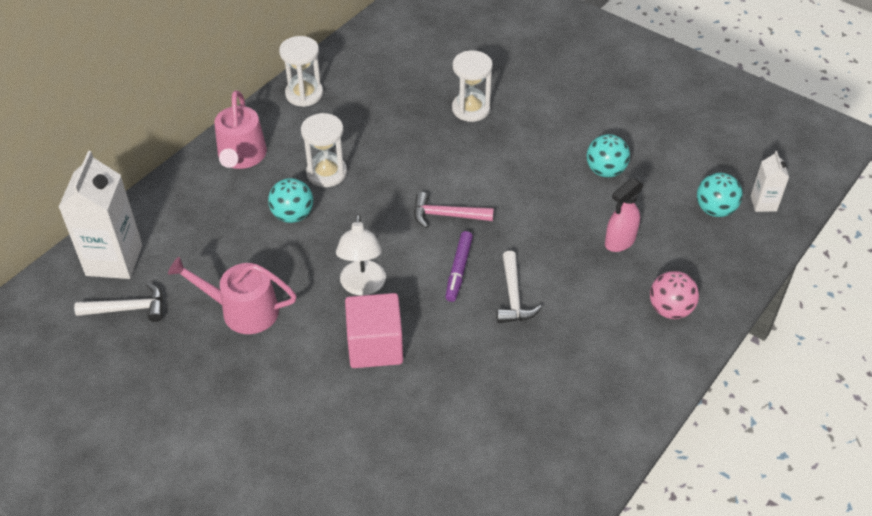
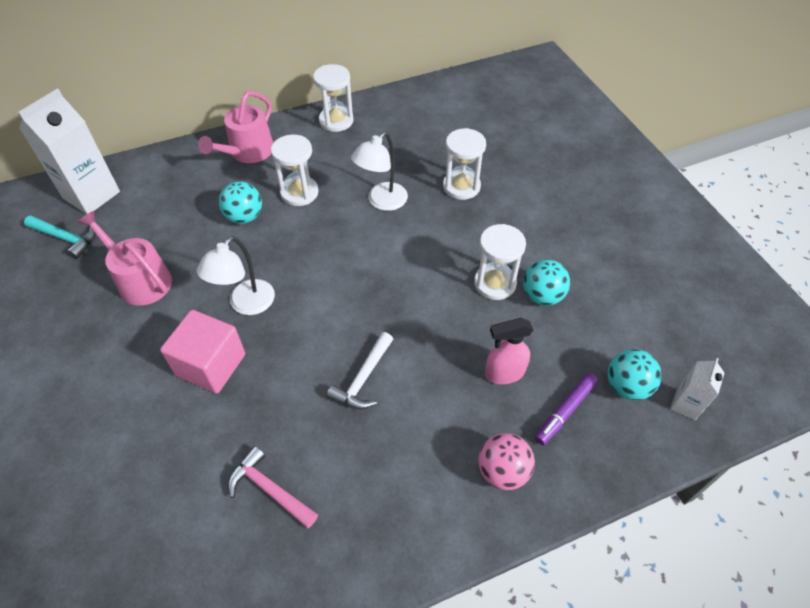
camera: 30 degrees right, 5 degrees up
(128, 309) = (66, 238): white hammer -> turquoise hammer
(410, 150) = (382, 202): none -> white lamp
(446, 215) = (365, 273): pink hammer -> pink hammer (270, 489)
(458, 270) = (335, 329): purple marker -> purple marker (565, 411)
(561, 177) = (495, 283): none -> white hourglass

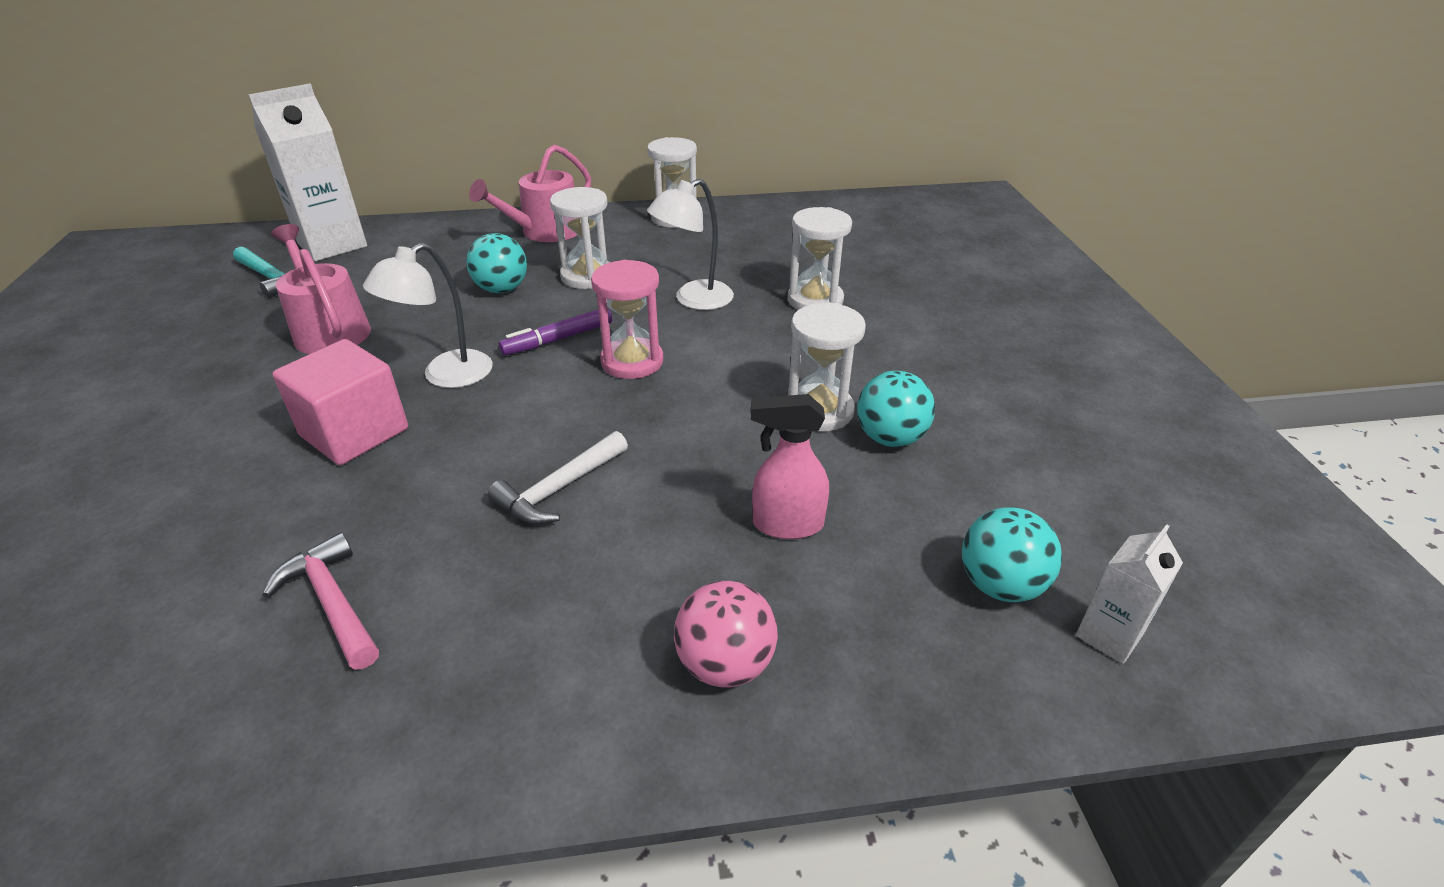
camera: 15 degrees right, 15 degrees down
(364, 266) = (632, 362): none -> pink hourglass
(565, 411) = (873, 598): purple marker -> purple marker (558, 339)

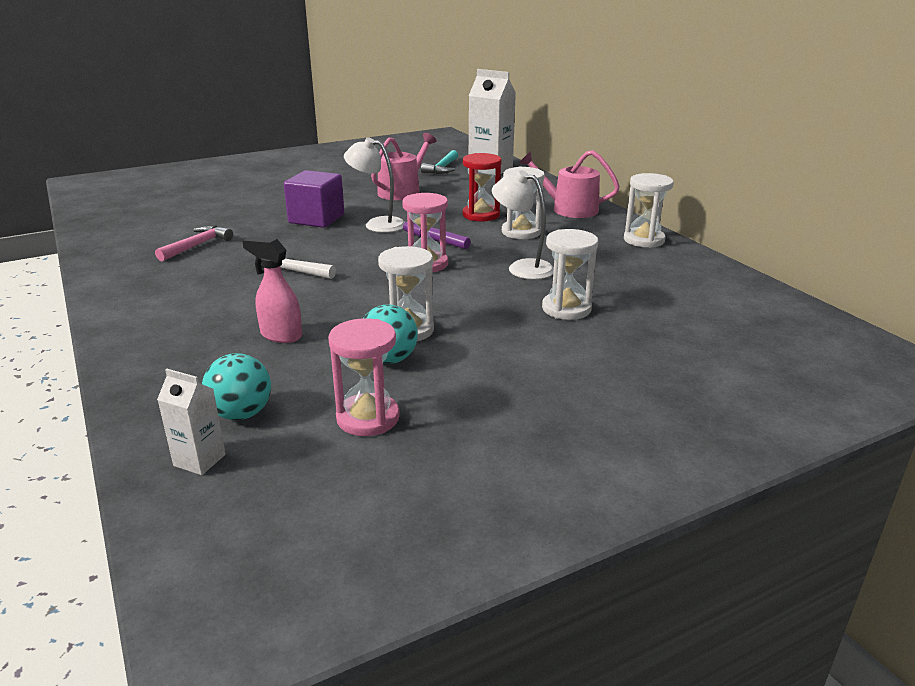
camera: 70 degrees right, 10 degrees down
(354, 432) = (316, 219): pink cube -> purple cube
(502, 289) = (481, 215): turquoise ball -> red hourglass
(725, 664) = (166, 334): pink ball -> none
(787, 524) = (280, 335): pink spray bottle -> pink spray bottle turned 45 degrees counterclockwise
(1022, 476) = (368, 418): none -> pink hourglass

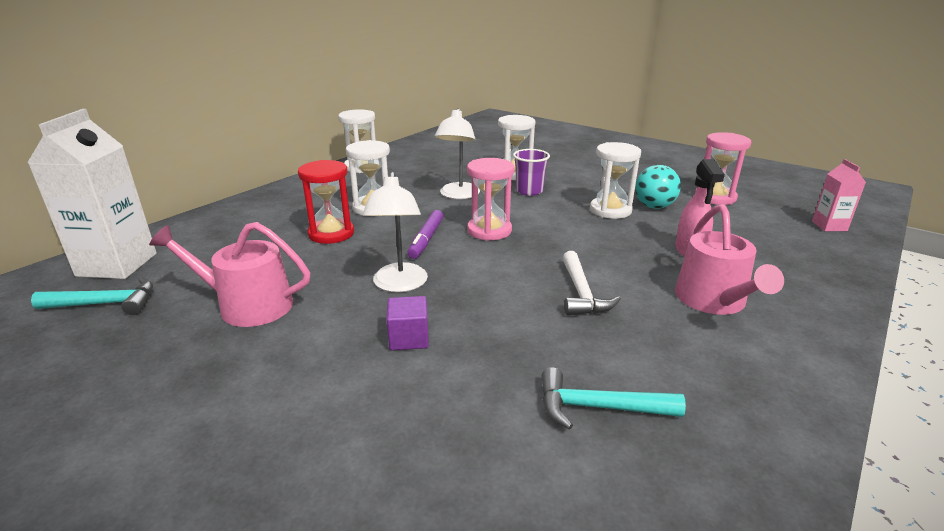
camera: 115 degrees left, 0 degrees up
(197, 245) = (598, 407): pink hammer -> turquoise hammer
(199, 460) = (829, 226): white carton -> pink carton
(241, 414) = (781, 230): turquoise ball -> none
(316, 219) = (409, 338): purple cube -> purple cube, size x0.55
(503, 303) = (529, 191): none -> purple cup
(569, 209) = (291, 198): pink watering can -> pink watering can (714, 301)

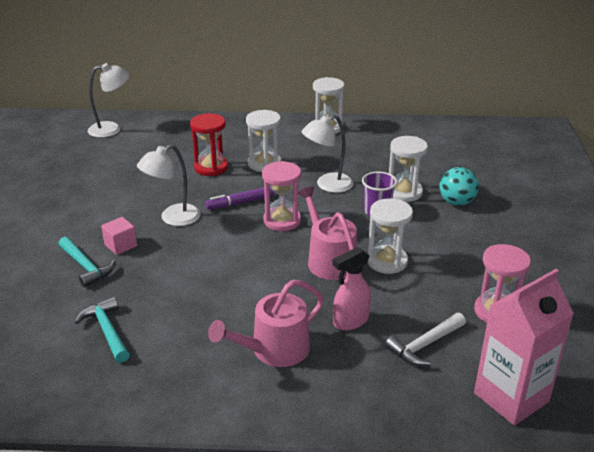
camera: 55 degrees right, 5 degrees up
(106, 304) = (76, 148): turquoise hammer -> turquoise hammer (86, 267)
(117, 265) = (111, 129): white carton -> white lamp
(247, 305) = (108, 184): pink watering can -> pink watering can (329, 260)
(409, 338) = (121, 245): purple cube -> pink cube
(581, 293) = (228, 288): white hammer -> white hammer (424, 345)
(654, 206) = (424, 281): turquoise ball -> turquoise ball (456, 202)
(829, 226) = (511, 397): pink carton -> pink carton, size x1.97

